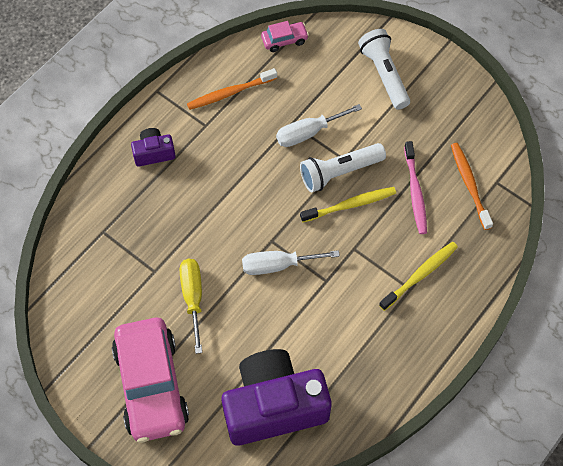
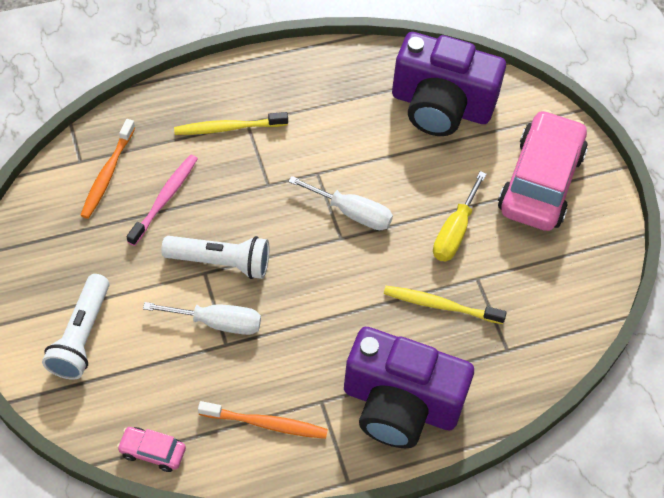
camera: 150 degrees left, 5 degrees down
(154, 153) = (400, 404): purple camera -> purple camera, size x2.23
(350, 205) = (238, 225): yellow toothbrush -> yellow toothbrush (441, 305)

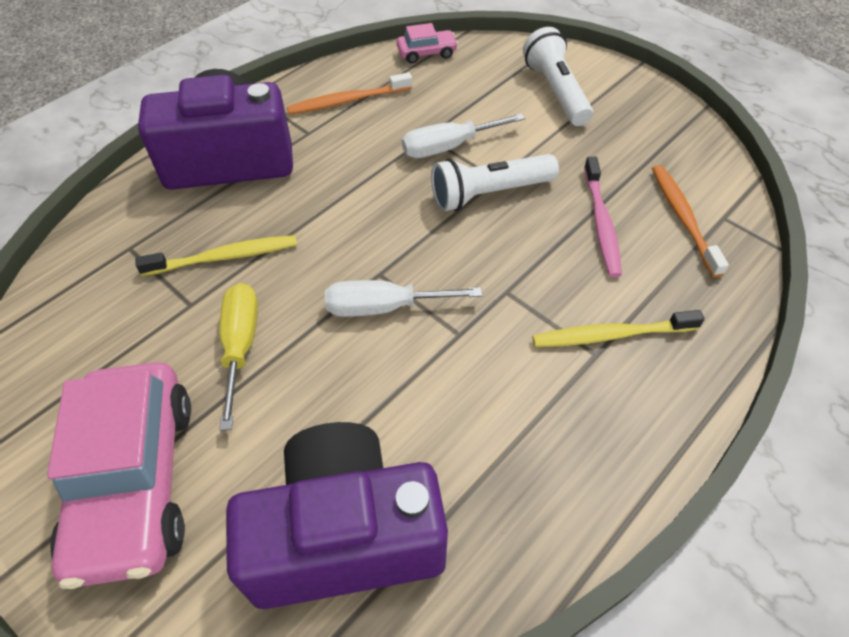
camera: 155 degrees right, 5 degrees down
(228, 128) = (611, 335): yellow toothbrush -> yellow toothbrush turned 150 degrees counterclockwise

